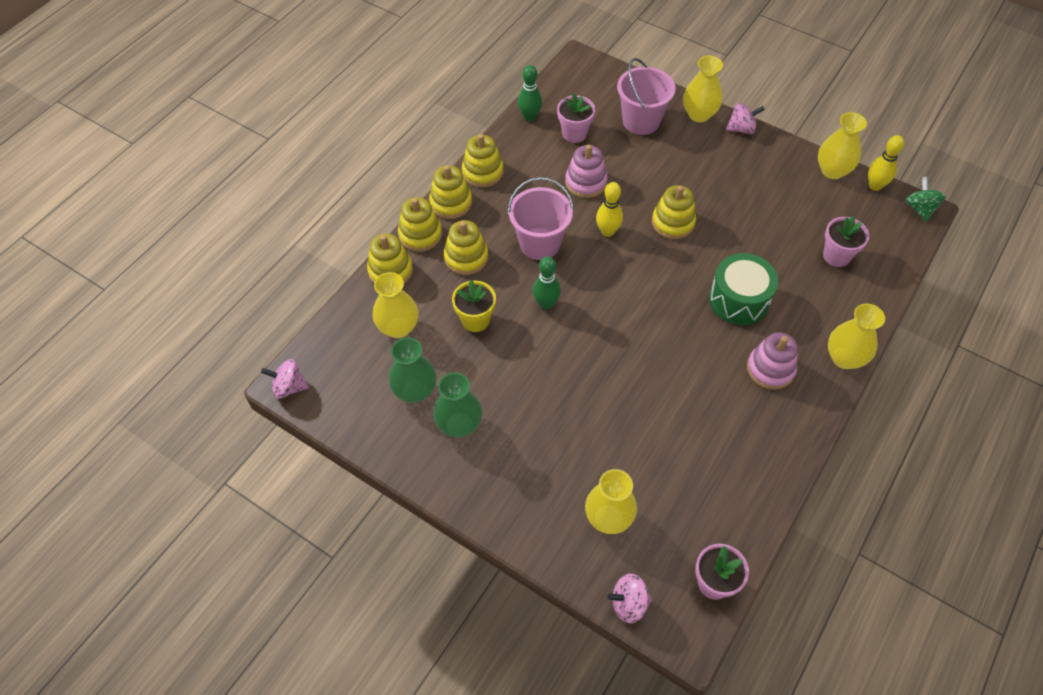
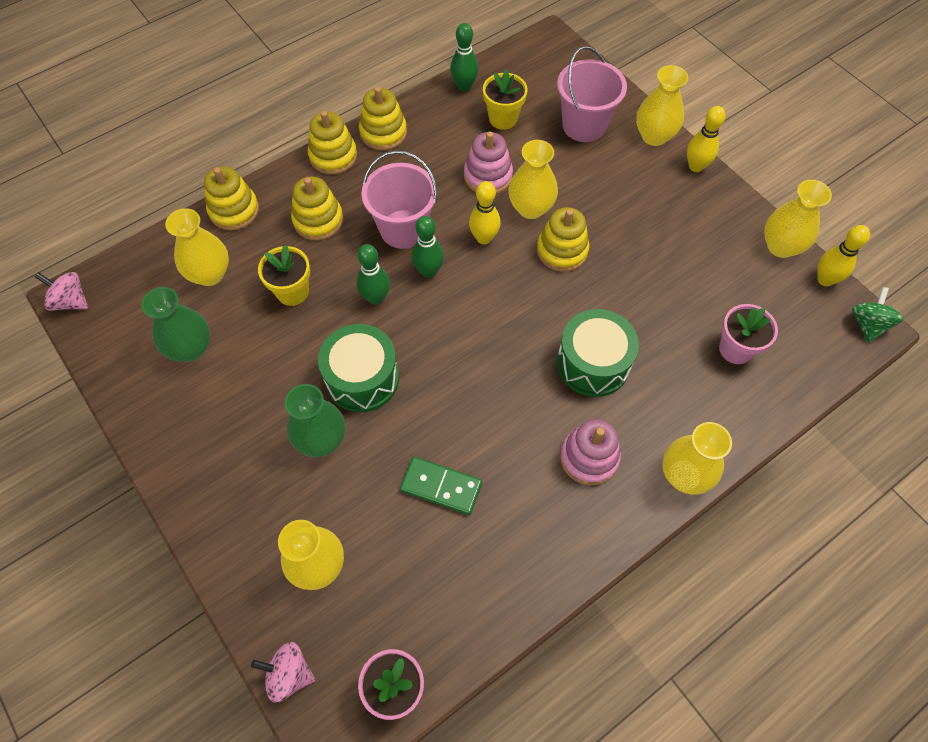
camera: 20 degrees right, 5 degrees up
(420, 235) = (284, 181): yellow stacking toy -> none
(459, 425) = (216, 401): green vase -> green vase (321, 439)
(568, 368) = (362, 378): none -> green drum
(574, 134) = (503, 118): pink flower pot -> yellow flower pot
(577, 270) = (428, 271): none -> green bowling pin
(632, 197) = (531, 208): none -> yellow vase
(672, 427) = (441, 486): none -> green domino
(741, 129) = (696, 166): pink spinning top -> yellow bowling pin

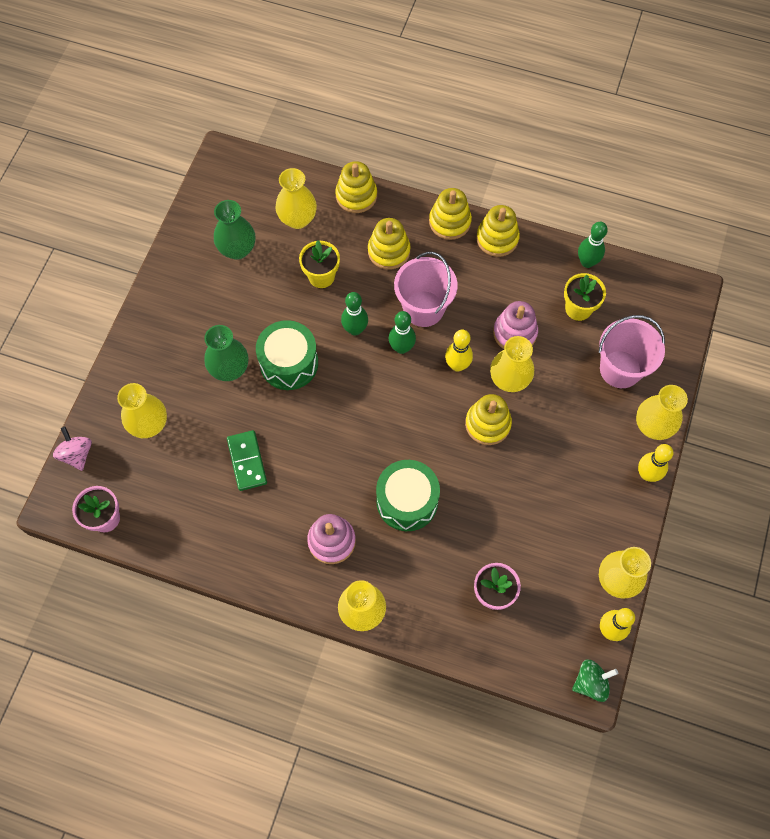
camera: 55 degrees right, 5 degrees up
(71, 301) = (220, 159): pink spinning top -> none

